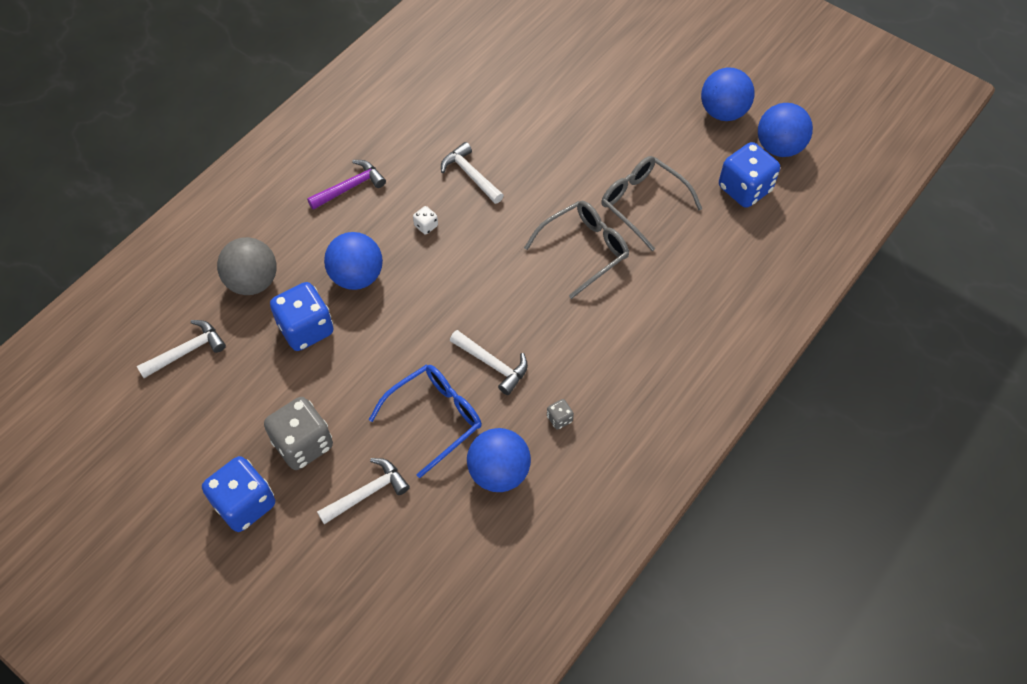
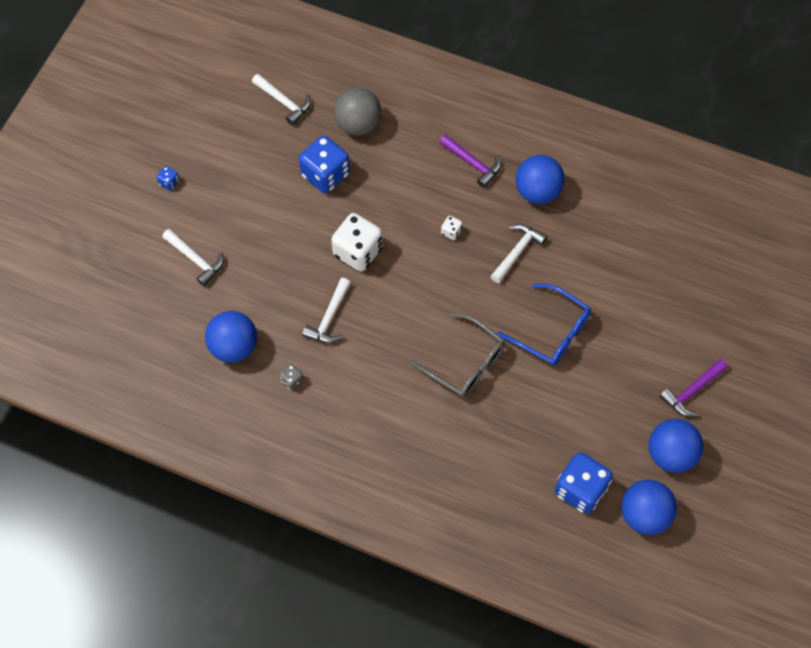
camera: 75 degrees right, 5 degrees up
(245, 504) = (169, 182): blue dice -> blue dice, size x0.43
(303, 444) = (225, 204): grey dice -> none
(357, 276) = (385, 195): blue ball -> blue ball (537, 191)
(418, 318) = (358, 252): none -> white dice
(435, 418) = (269, 288): blue glasses -> blue glasses (551, 332)
(643, 204) = (532, 402): grey glasses -> none
(663, 80) = (692, 391): none -> purple hammer

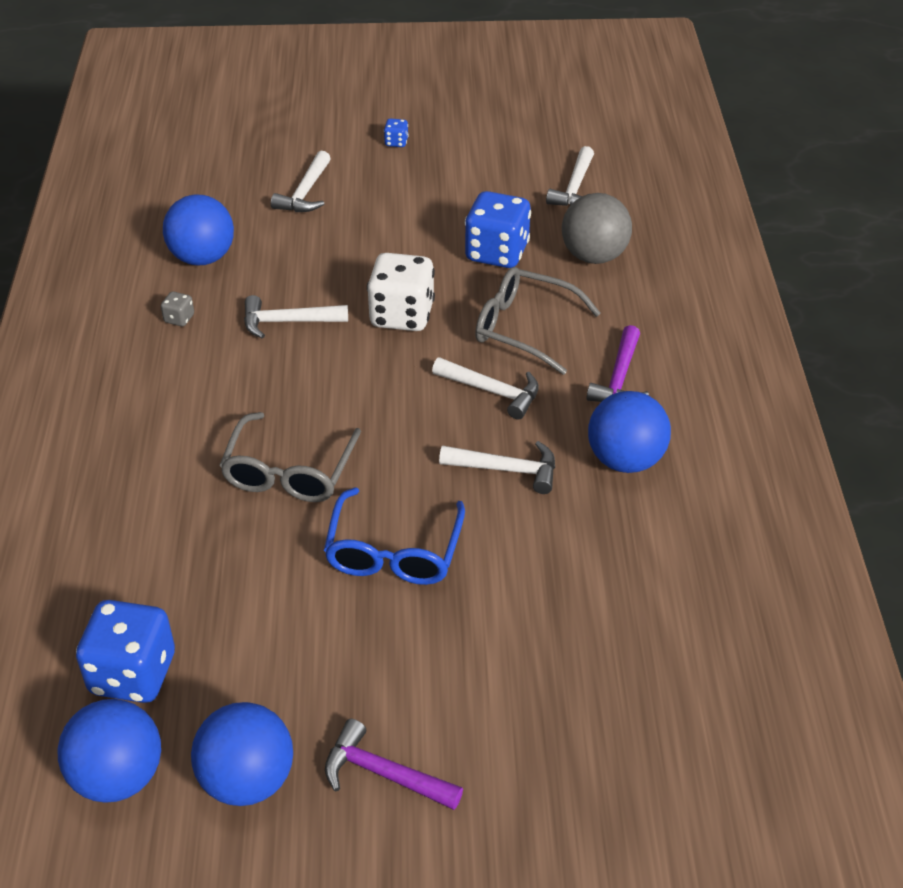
camera: 65 degrees right, 20 degrees down
(405, 191) = (524, 328): none -> grey glasses
(451, 232) = (492, 391): white dice -> white hammer

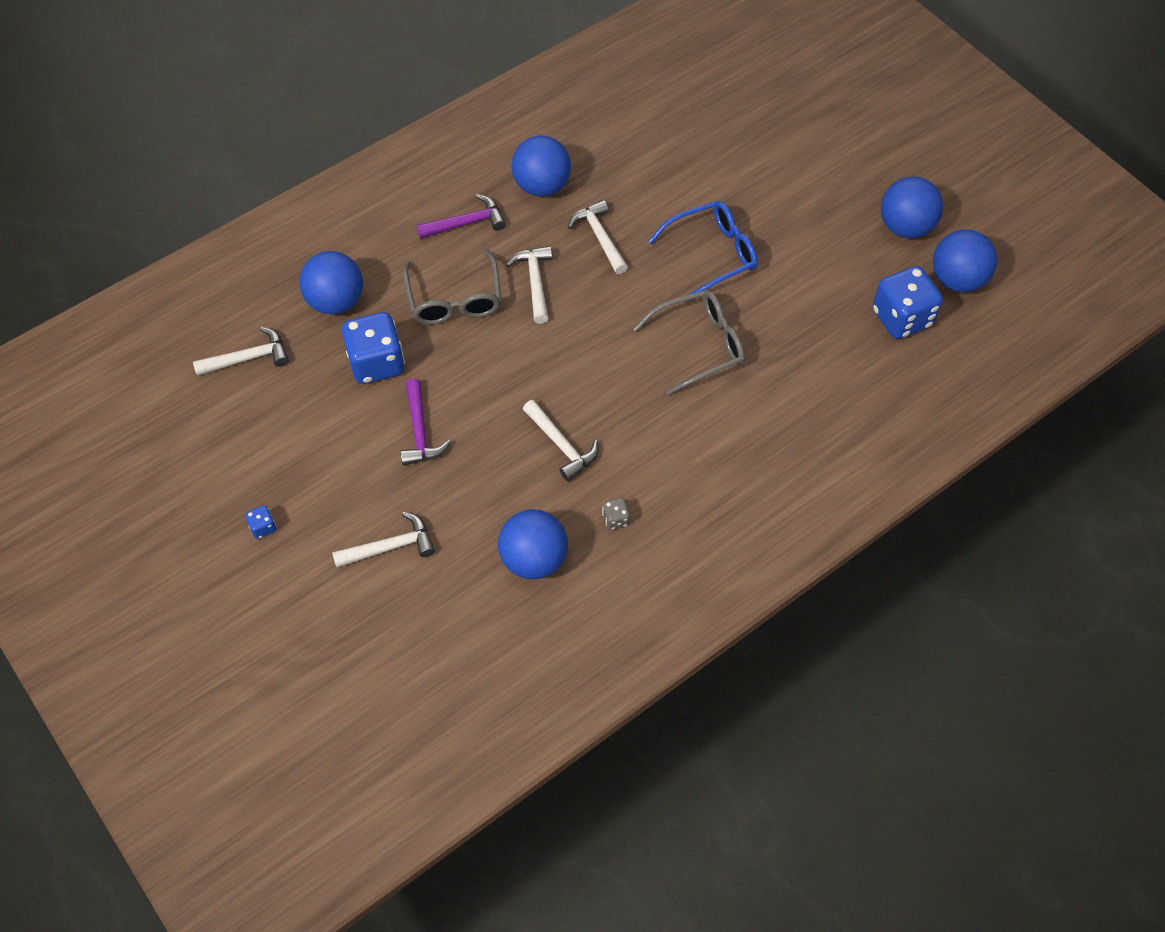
camera: 125 degrees left, 15 degrees up
(383, 774) = (848, 177): purple hammer -> purple hammer (420, 432)
(402, 315) = (497, 379): white dice -> none
(594, 256) = (336, 301): grey ball -> blue ball

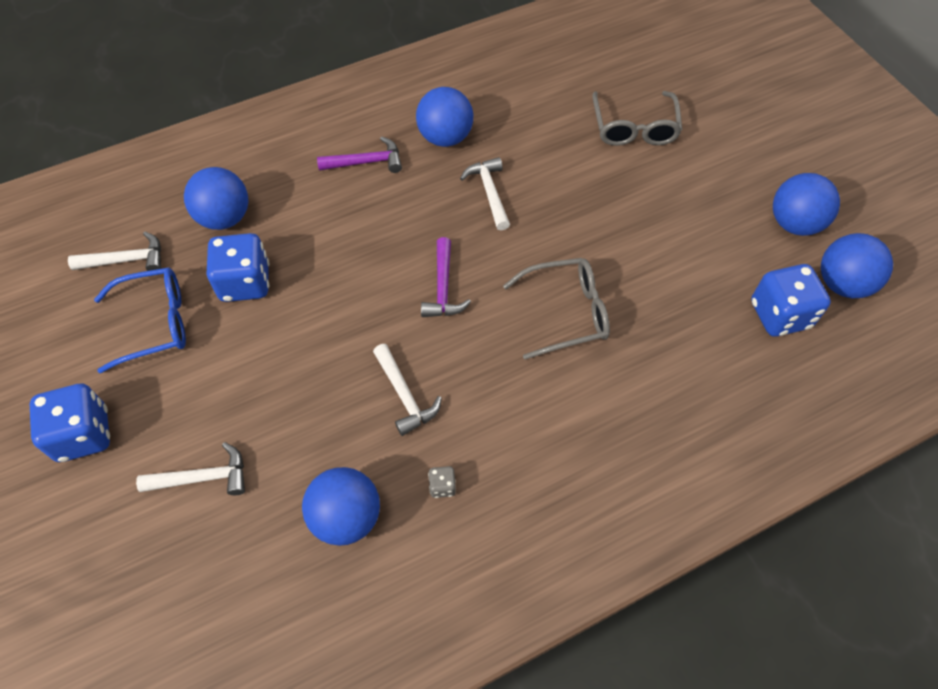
camera: 10 degrees right, 0 degrees up
(263, 527) = (83, 434): blue dice -> blue dice, size x2.32
(420, 432) = (267, 359): purple hammer -> purple hammer (443, 288)
(454, 299) = (336, 232): grey glasses -> grey glasses (634, 128)
(535, 282) = (417, 226): white hammer -> none
(712, 254) = (595, 224): blue glasses -> blue glasses (154, 323)

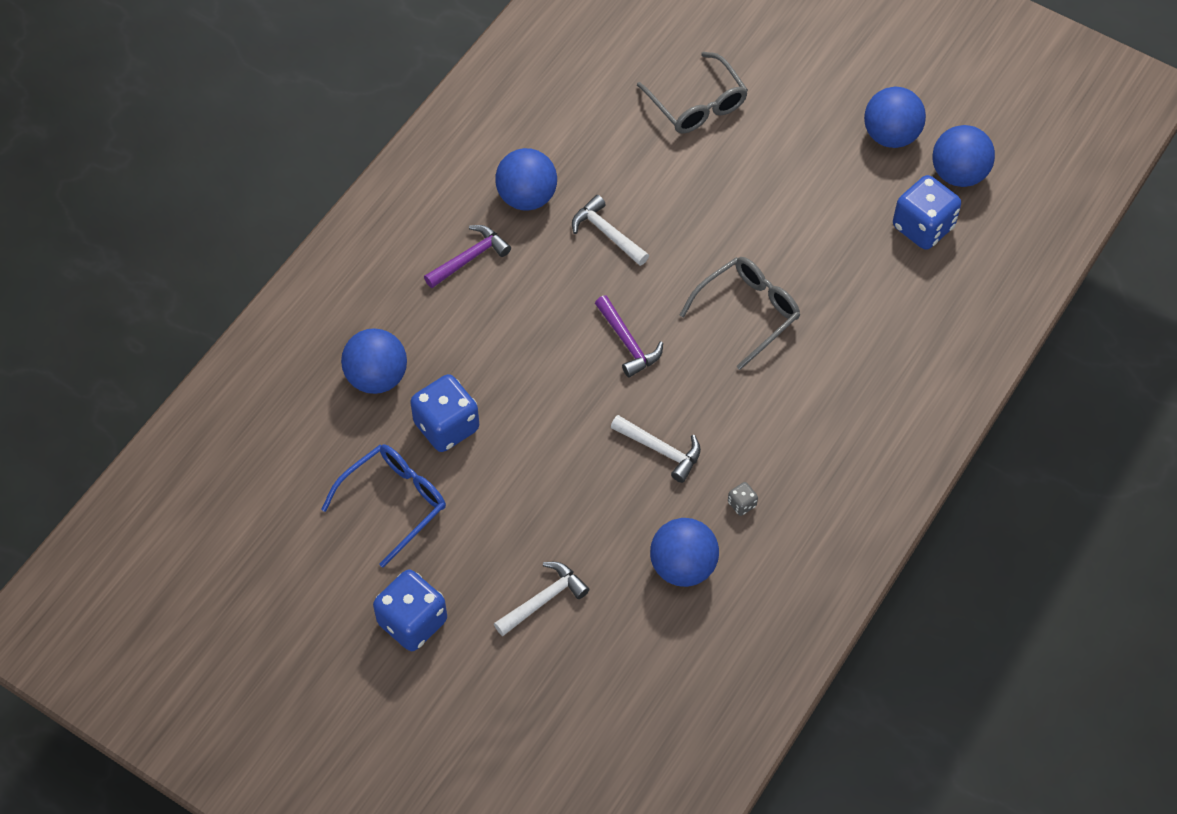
camera: 30 degrees left, 0 degrees up
(126, 260) = (317, 461): white hammer -> none

